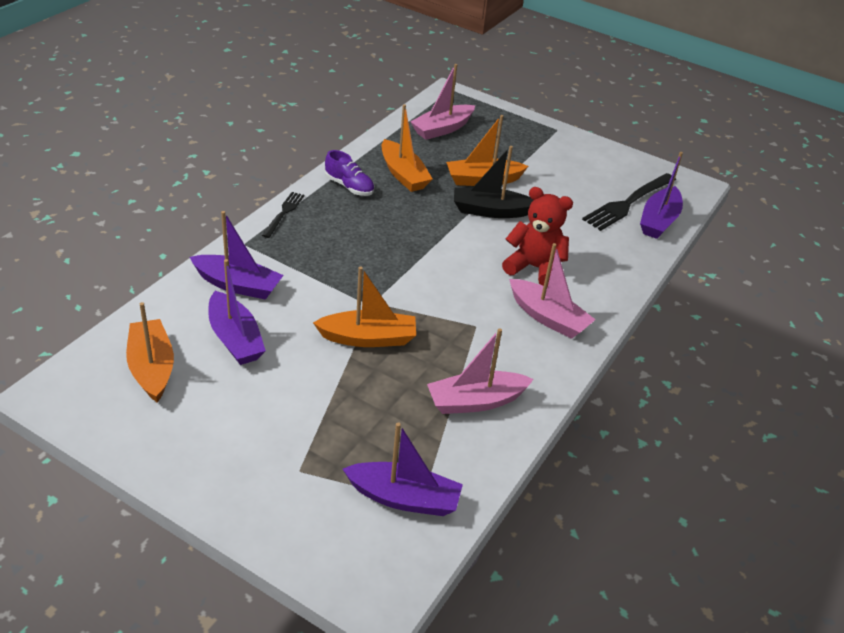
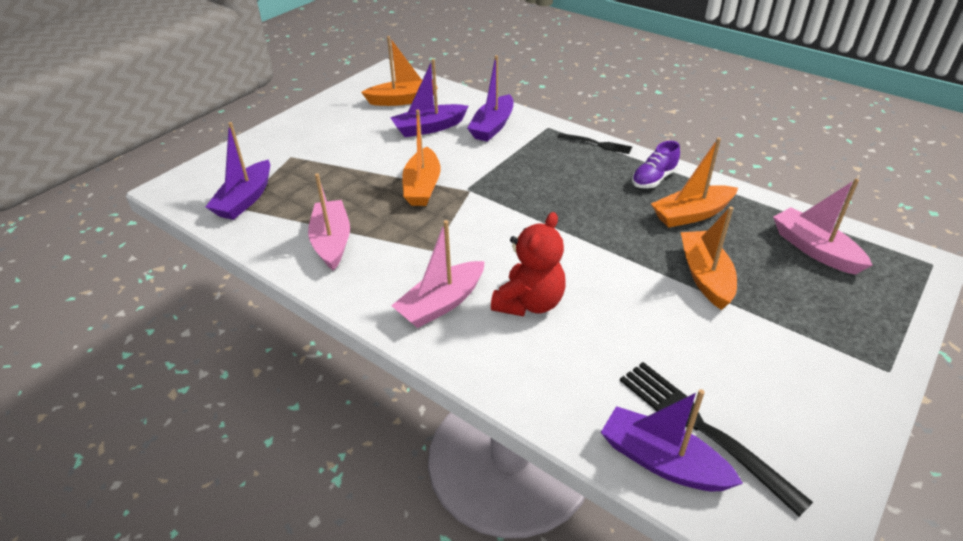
camera: 100 degrees right, 0 degrees up
(491, 211) = (638, 277): black boat -> none

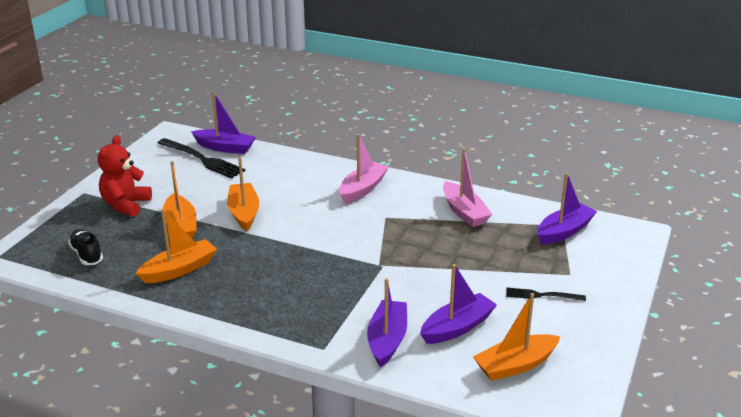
camera: 165 degrees right, 10 degrees down
(245, 199) = (564, 231): purple boat -> purple boat turned 45 degrees clockwise
(422, 186) = (423, 262): orange boat -> orange boat (244, 213)
(529, 303) = (305, 196): red teddy bear -> red teddy bear (126, 205)
(597, 144) = (265, 333): black fork -> black fork (541, 295)
(654, 179) = (208, 299): purple shoe -> none
(815, 249) = (87, 255): pink boat -> black shoe

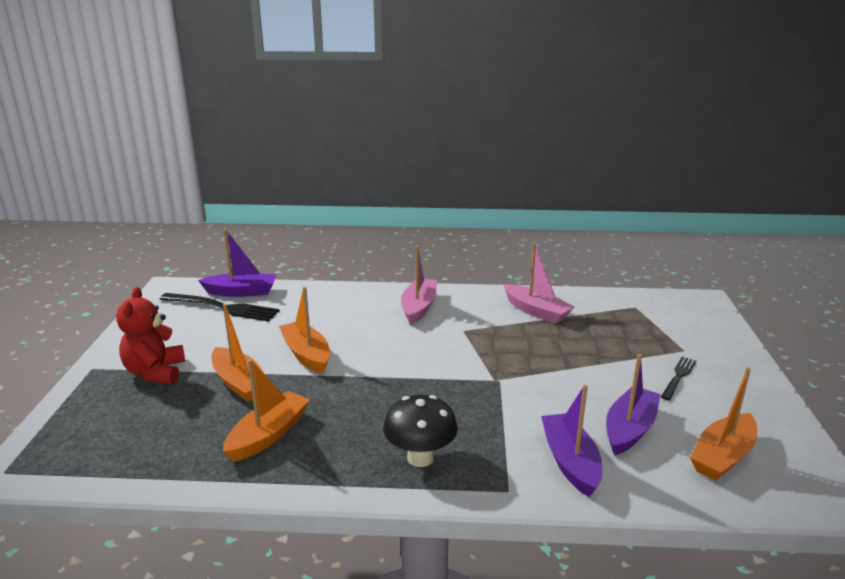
camera: 20 degrees left, 5 degrees down
(87, 255) = (134, 443): black shoe -> none
(276, 311) = (420, 458): none -> black mushroom
(541, 295) = (678, 376): black fork -> black fork turned 135 degrees clockwise
(564, 231) = (642, 312): purple boat -> none

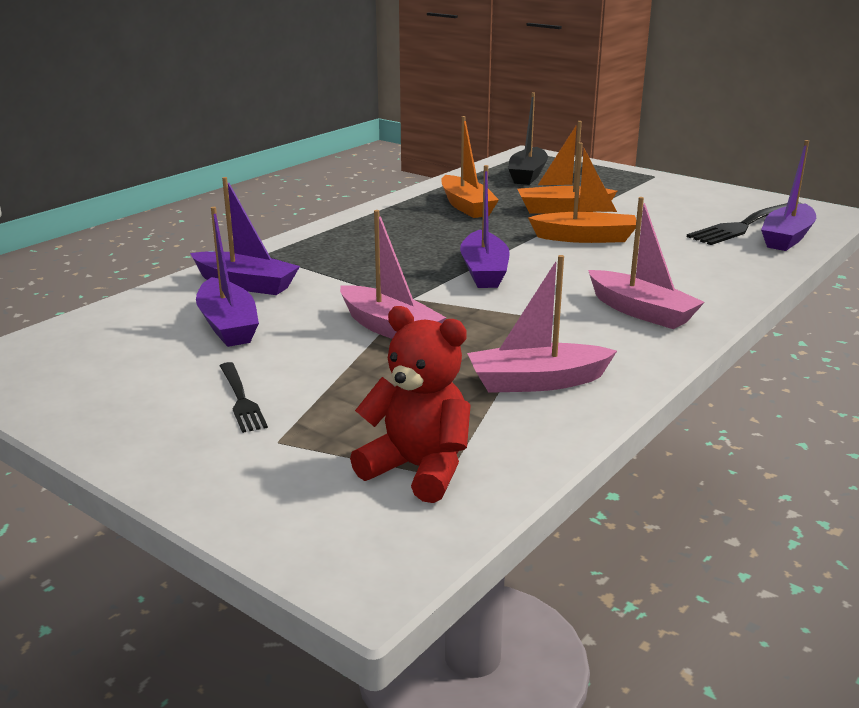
camera: 125 degrees right, 0 degrees up
(124, 438) = (527, 175): none -> black boat
(155, 372) = (621, 190): red teddy bear -> red teddy bear (418, 469)
(417, 371) = (484, 271): none -> purple boat
(420, 458) = (353, 240): black mushroom -> none
(544, 370) = (389, 328): none -> pink boat
(723, 456) = (114, 348): orange boat -> none

